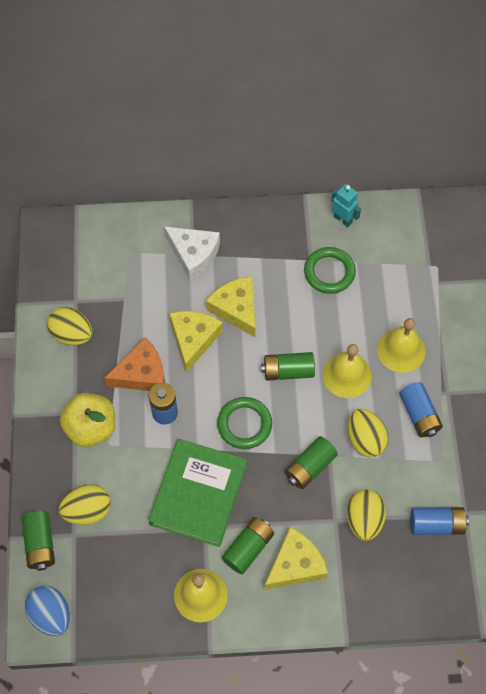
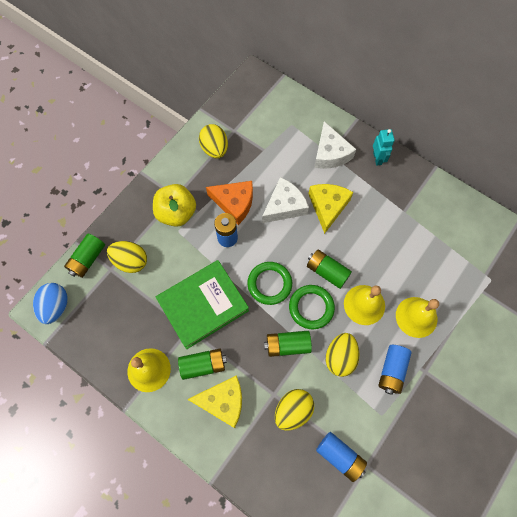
camera: 40 degrees right, 5 degrees up
(193, 339) = (284, 206): yellow cheese -> white cheese
(329, 272) = (410, 228): green ring -> green ring (311, 307)
(343, 219) = (449, 200): turquoise robot -> turquoise robot (377, 158)

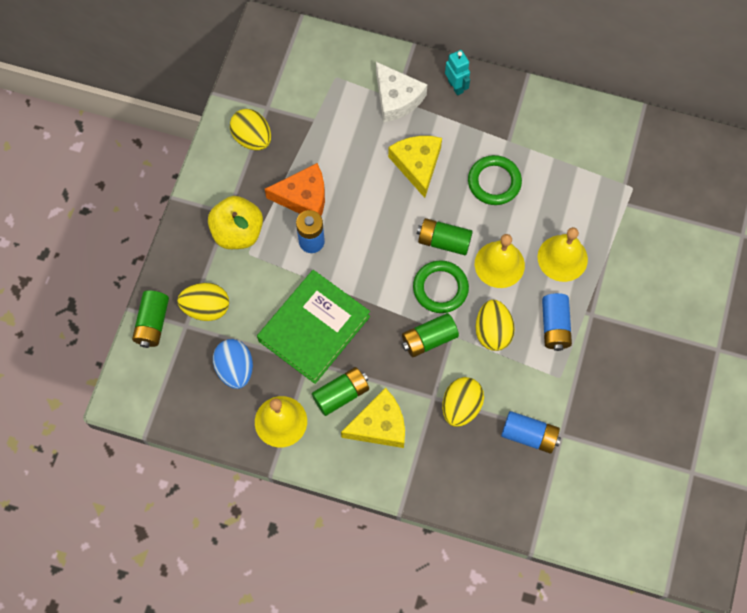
camera: 20 degrees left, 0 degrees up
(56, 306) = (139, 390): blue egg -> blue egg (235, 369)
(269, 284) = (382, 278): green ring -> green ring (494, 182)
(284, 206) = (365, 181): white cheese -> none

